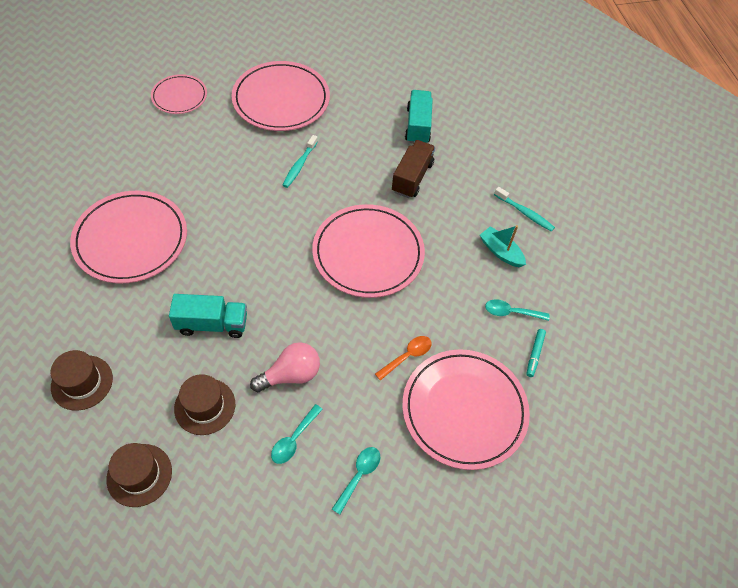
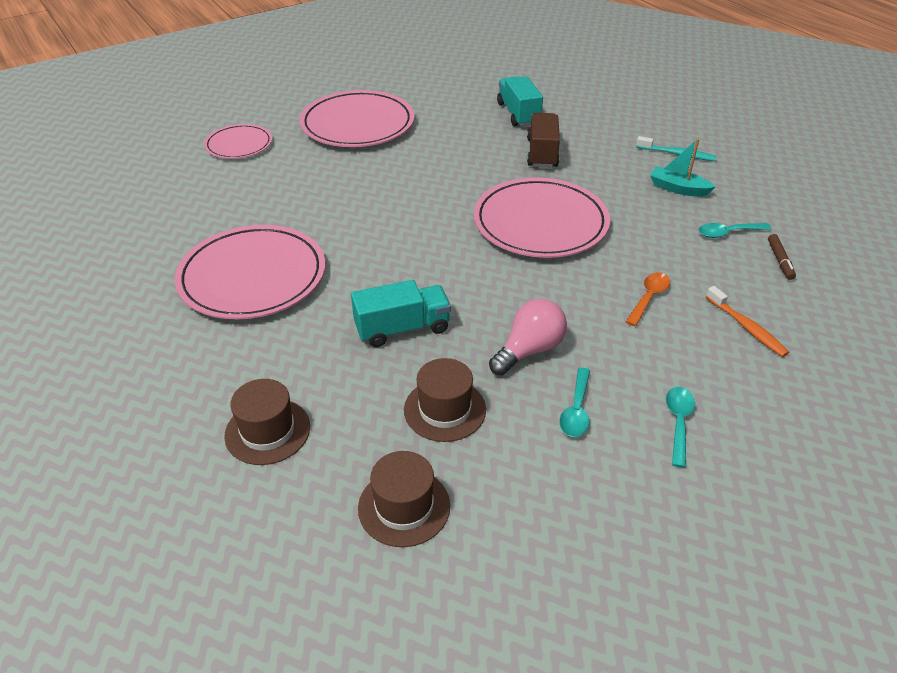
camera: 15 degrees left, 15 degrees down
(299, 165) = (413, 170): turquoise toothbrush -> none
(464, 410) = (747, 327): pink plate -> orange toothbrush
(534, 354) = (780, 260): turquoise marker -> brown marker

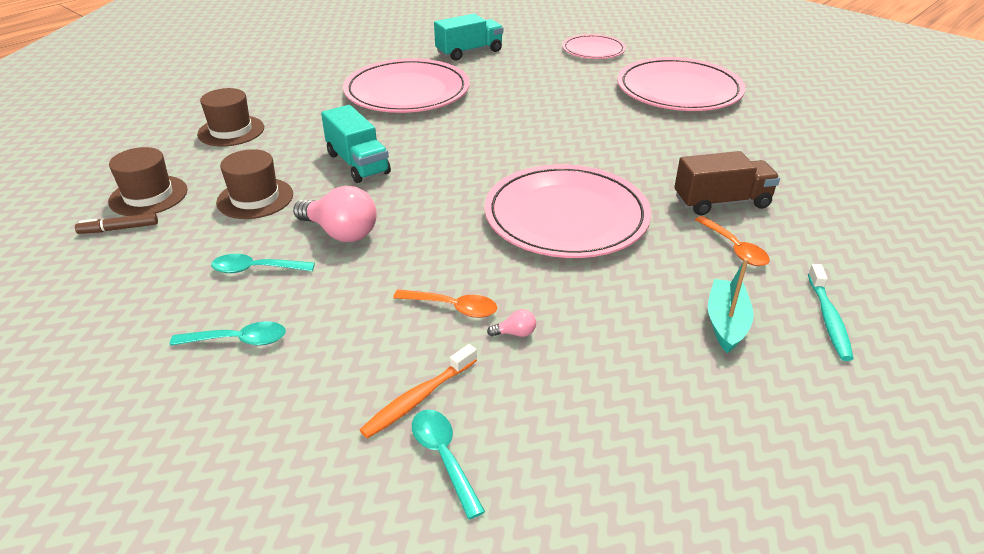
camera: 75 degrees right, 5 degrees down
(518, 114) = (802, 175): turquoise truck -> turquoise truck (469, 52)
(600, 164) = (734, 248): none -> orange spoon
(681, 273) = (515, 333): none -> pink light bulb
(727, 233) = (638, 378): turquoise spoon -> turquoise spoon (444, 457)
(780, 260) = (594, 439): brown marker -> brown marker (119, 229)

